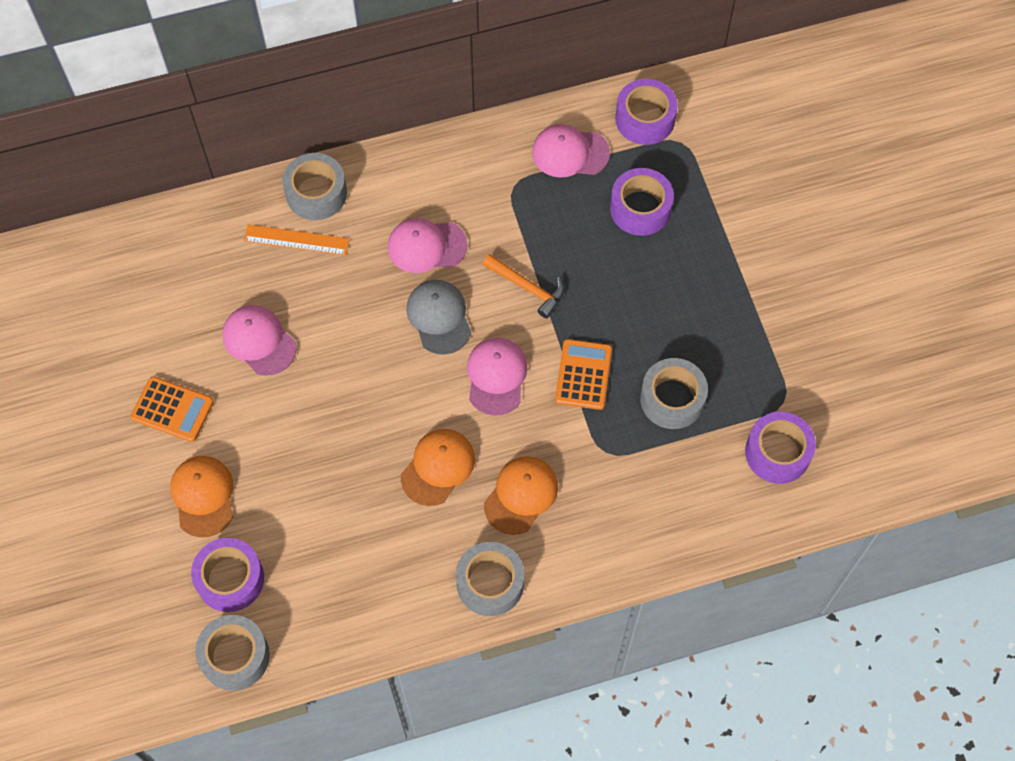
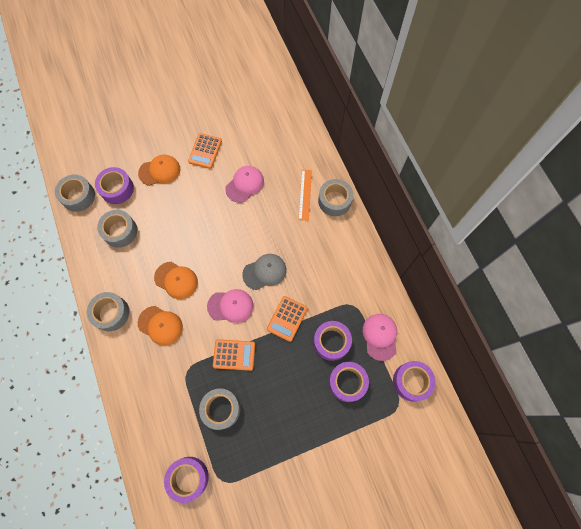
camera: 85 degrees right, 5 degrees up
(325, 570) = (120, 231): none -> grey tape
(426, 246) = (308, 261): pink cap -> none
(527, 288) = (287, 318): orange hammer -> orange calculator
(573, 224) = (331, 342): none -> purple tape

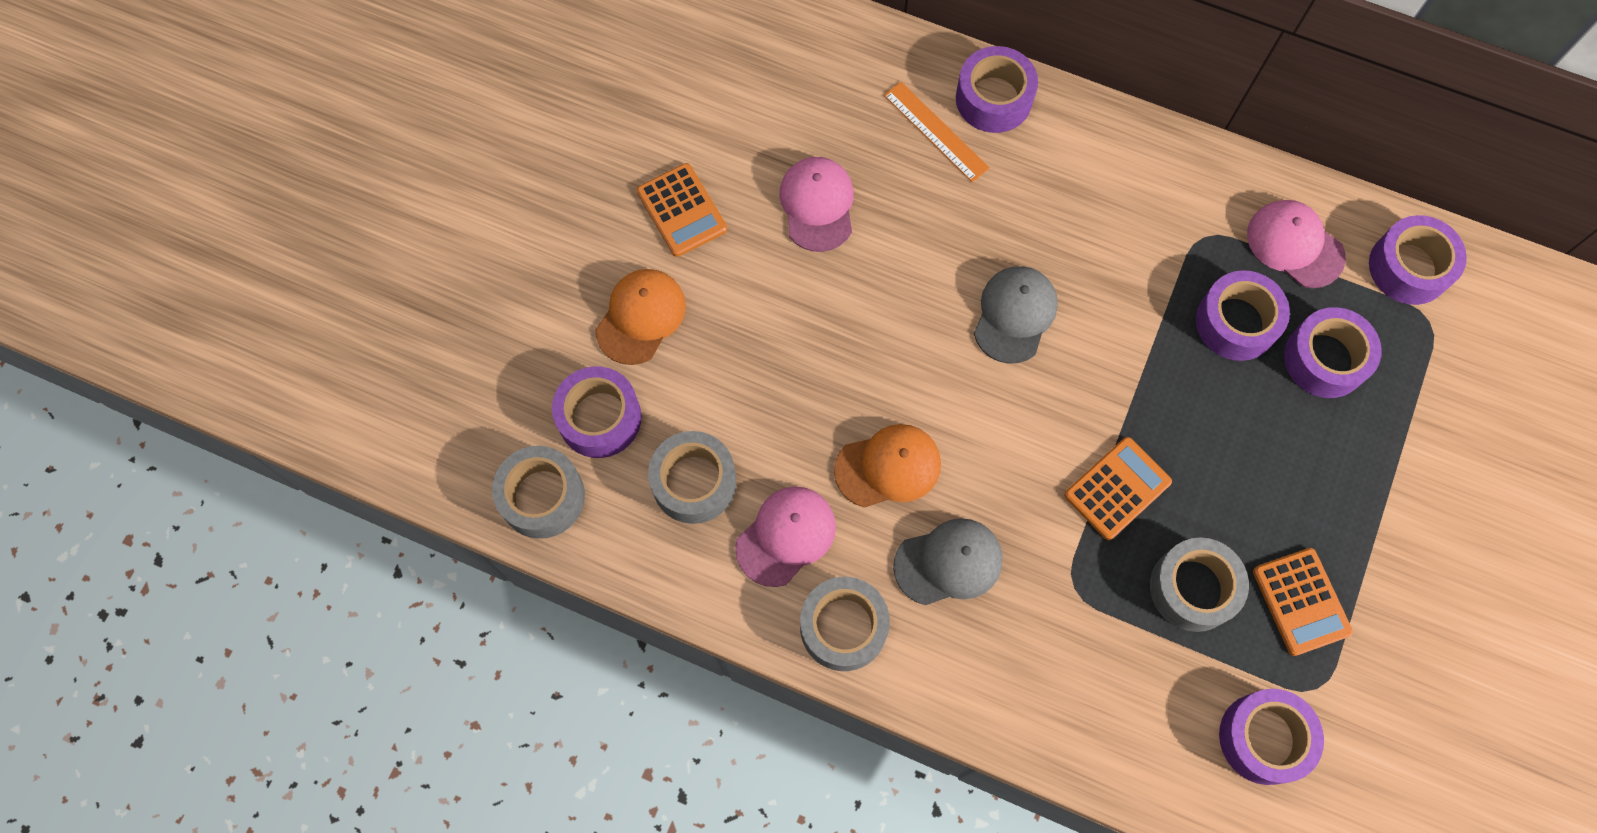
camera: 45 degrees left, 0 degrees up
(160, 325) = (948, 562): orange cap -> grey cap
(230, 306) = (1024, 420): pink cap -> pink cap (786, 536)
(287, 318) = (1132, 353): orange calculator -> orange calculator (1301, 601)
(334, 201) = (993, 98): grey tape -> purple tape

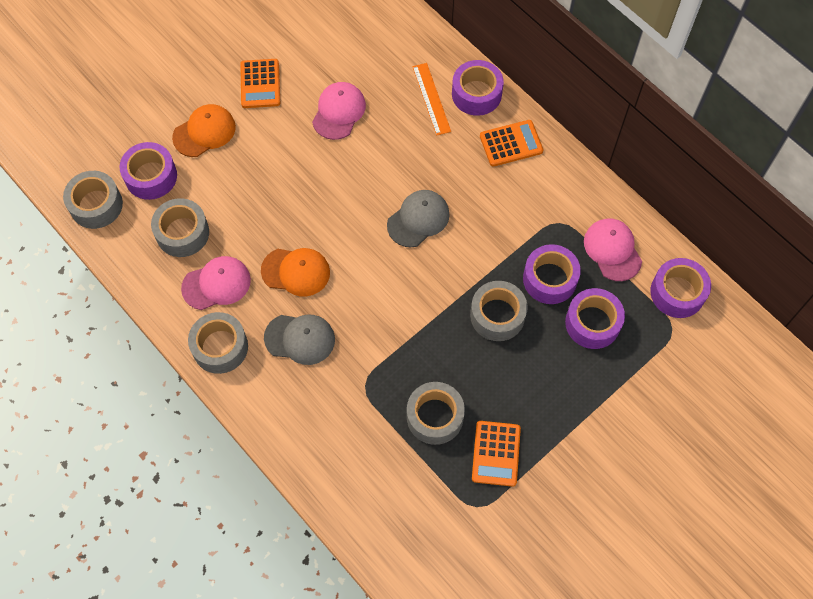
camera: 25 degrees right, 5 degrees down
(1117, 488) = (422, 341): orange calculator -> orange calculator (511, 143)
(1196, 405) = (497, 315): none -> grey tape
(1264, 738) = (428, 519): purple tape -> none

